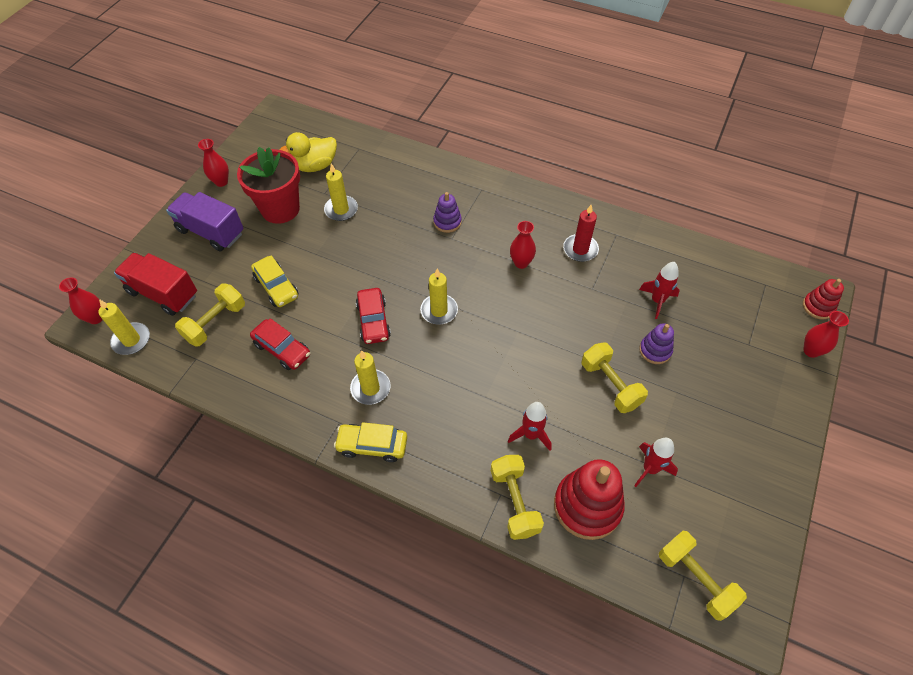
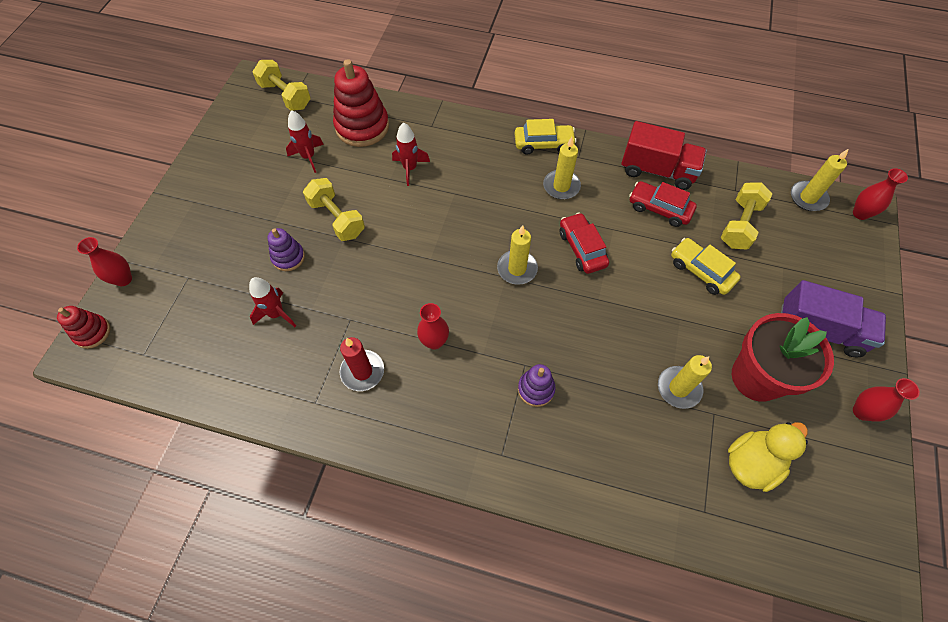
camera: 170 degrees right, 5 degrees up
(163, 293) = (815, 247): red truck -> red truck (657, 170)
(515, 502) = (419, 122): yellow dumbbell -> none

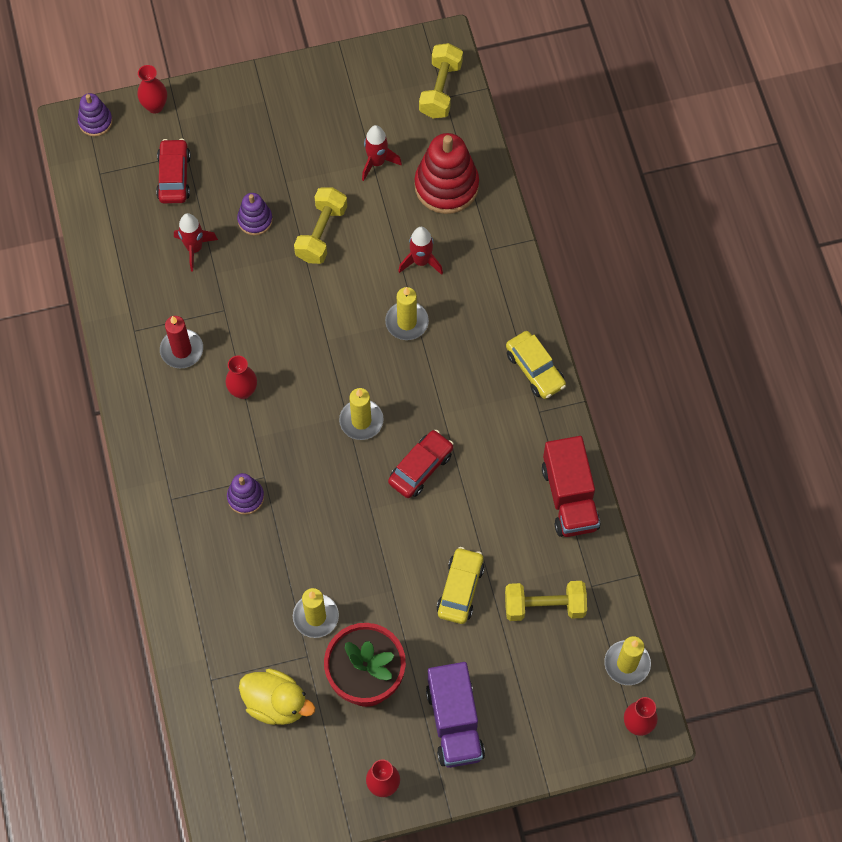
camera: 60 degrees right, 5 degrees up
(92, 332) = (95, 122): red stacking toy -> purple stacking toy
(561, 186) = (488, 413): yellow candle -> yellow candle (407, 322)
(659, 209) = (517, 520): red car -> red car (174, 176)

